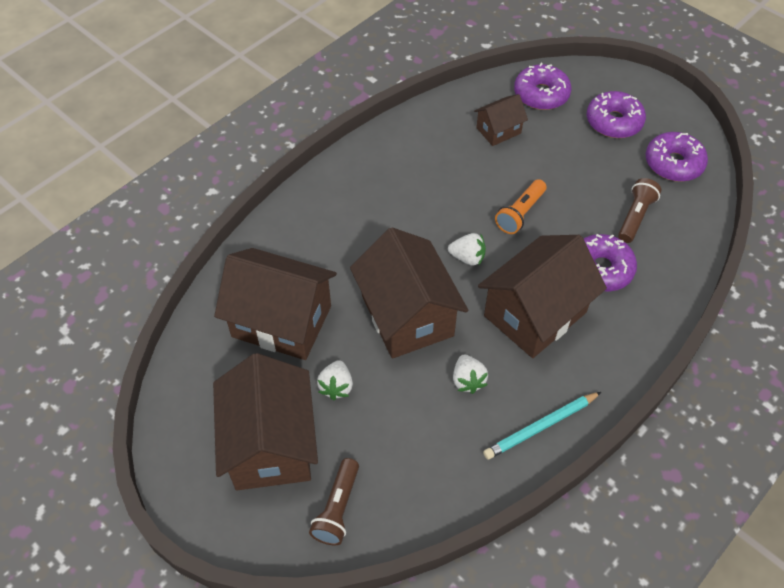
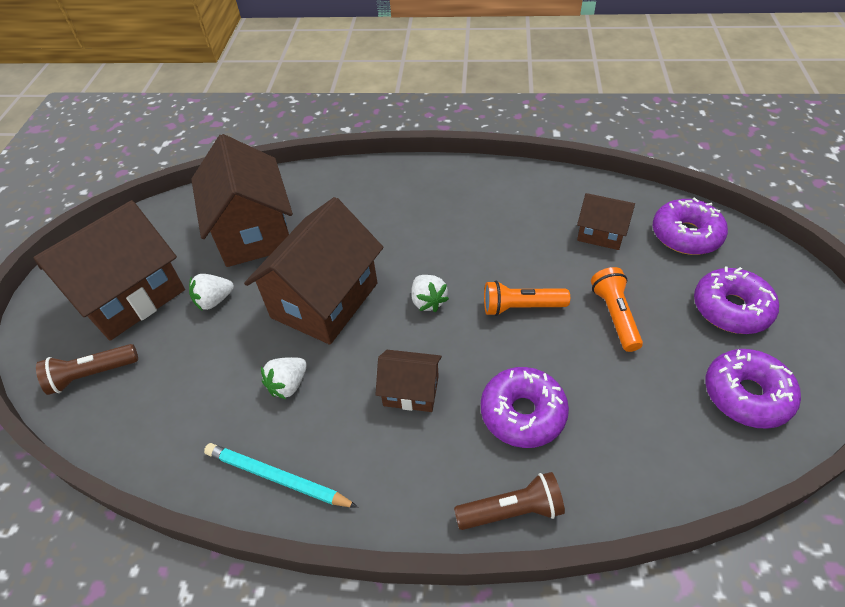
camera: 55 degrees right, 5 degrees down
(535, 314) = (411, 391): brown house -> brown house, size x0.51
(570, 175) = (614, 315): none -> orange flashlight
(635, 217) = (627, 403): brown flashlight -> brown flashlight (512, 510)

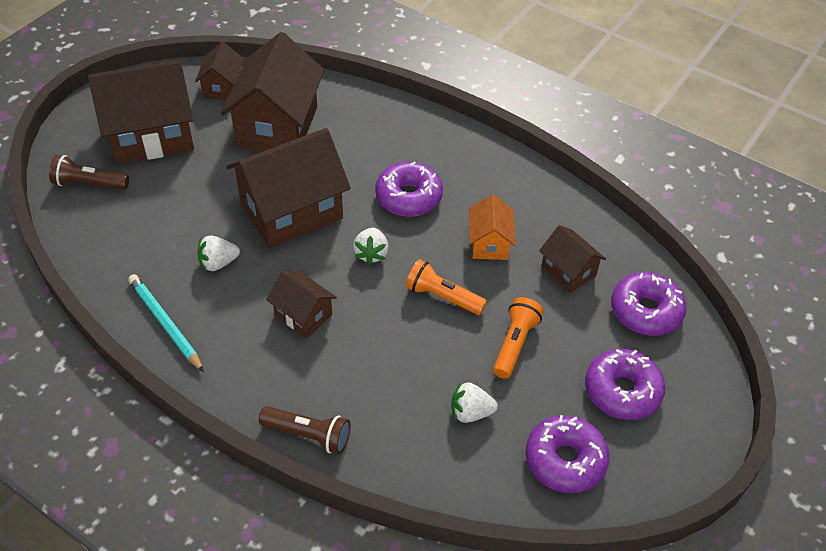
camera: 25 degrees right, 0 degrees up
(174, 221) = (222, 87): none -> brown house
(214, 300) = (209, 170): white strawberry -> white strawberry (470, 412)
(520, 242) = (489, 243): none -> orange house
(522, 413) = (373, 376): purple donut -> purple donut (408, 197)

